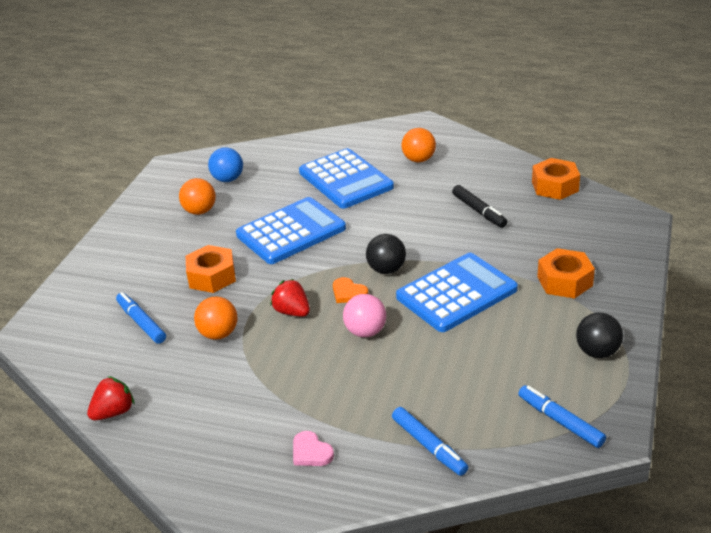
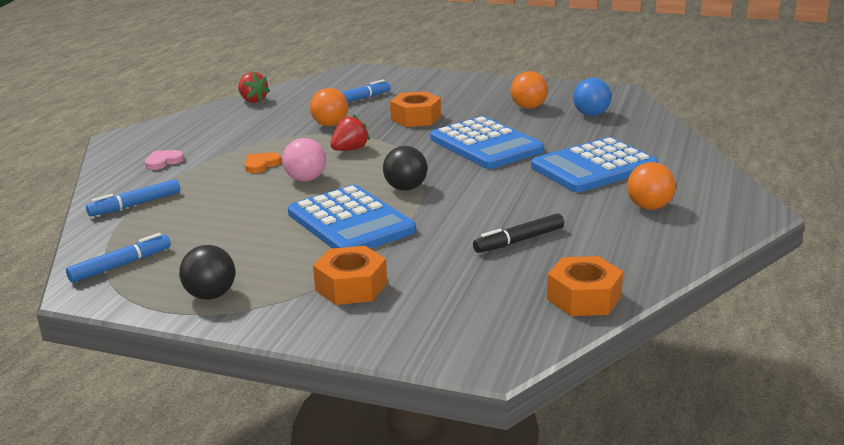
camera: 90 degrees right, 10 degrees down
(348, 293) = (371, 171): orange heart -> orange heart (261, 164)

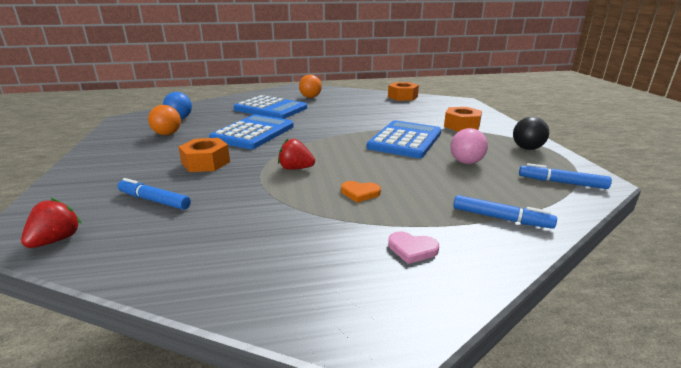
camera: 120 degrees left, 0 degrees up
(253, 100) = (165, 275): red strawberry -> red strawberry (56, 240)
(306, 179) = (366, 168): pink ball -> pink ball (466, 162)
(330, 125) = (241, 192): orange ball -> none
(405, 188) = (344, 138): black ball -> none
(519, 241) = (372, 109): black marker -> none

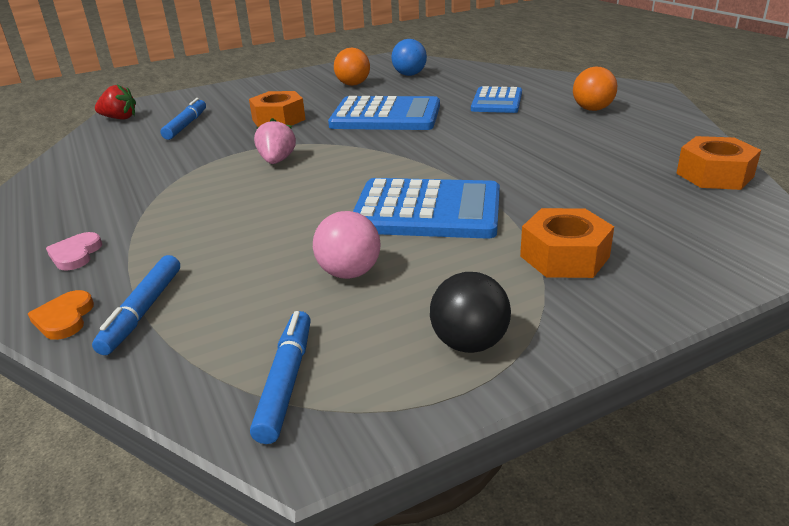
camera: 75 degrees right, 5 degrees up
(270, 109) = (496, 101): blue calculator -> blue calculator, size x0.64
(296, 168) = (277, 161): red strawberry -> pink strawberry
(360, 193) = (213, 207): orange heart -> orange heart (64, 318)

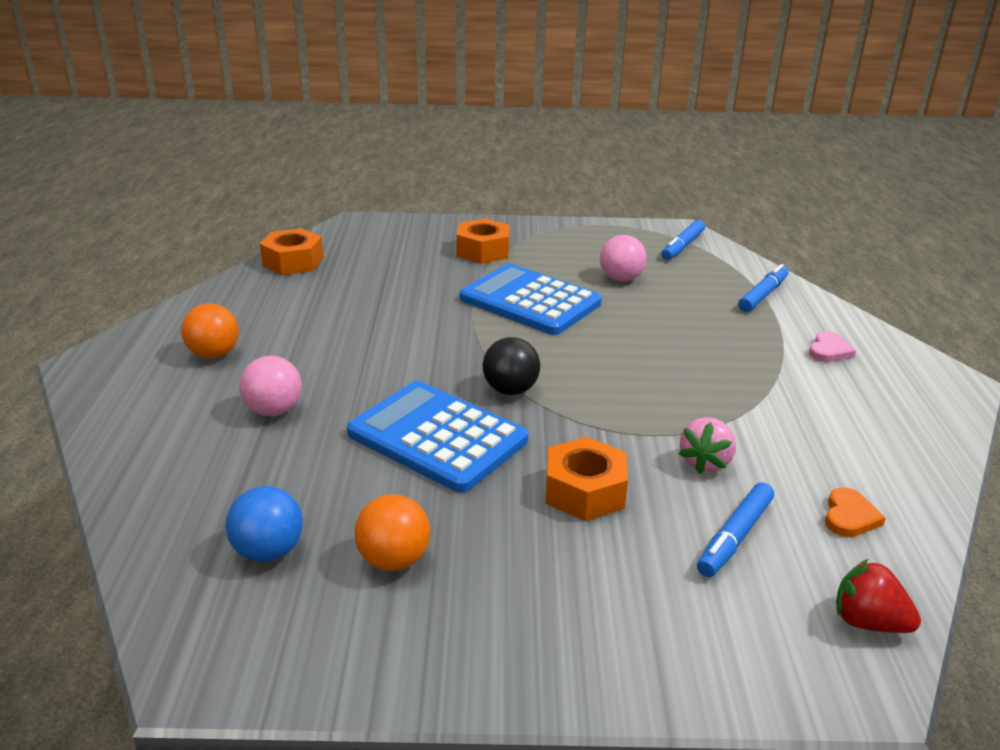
camera: 155 degrees left, 0 degrees up
(64, 318) = (816, 305): orange heart -> orange heart (849, 516)
(277, 161) = (624, 401): pink strawberry -> pink strawberry (705, 462)
(469, 343) = (583, 235): black ball -> black ball (510, 390)
(496, 101) = (274, 411): blue calculator -> pink ball

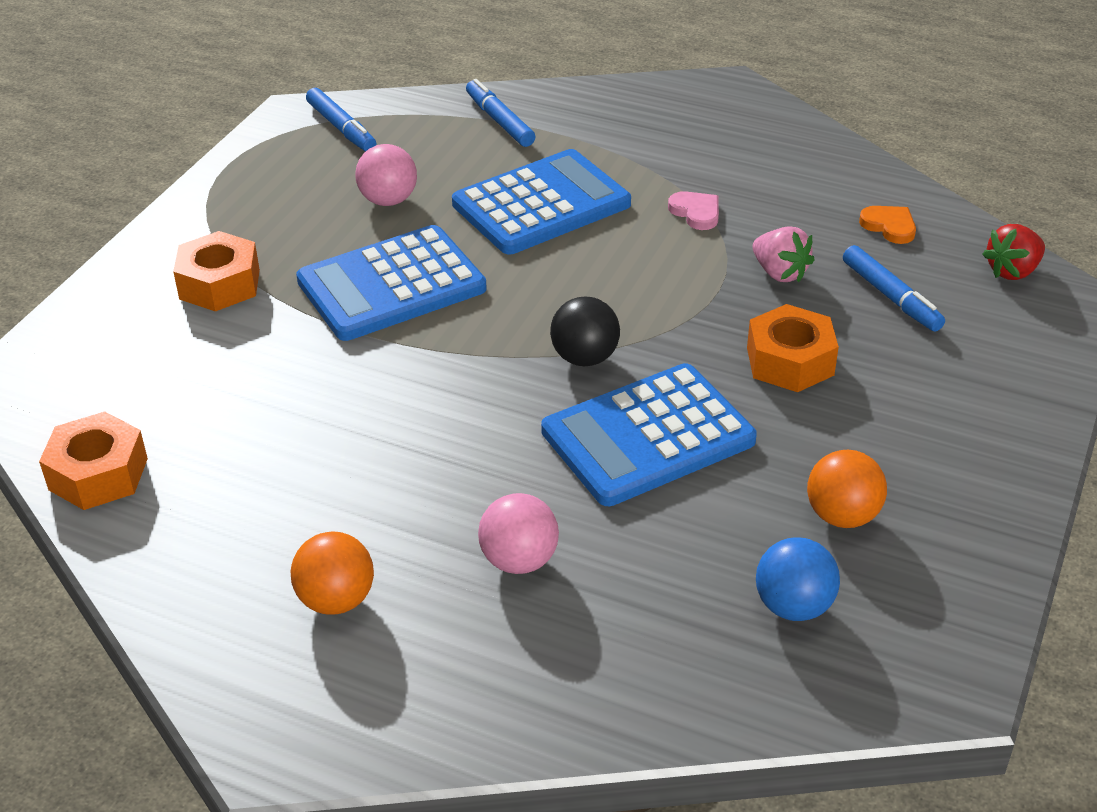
camera: 65 degrees left, 10 degrees up
(679, 333) = (541, 204): none -> blue calculator
(829, 350) = (635, 128): pink heart -> pink heart (696, 212)

